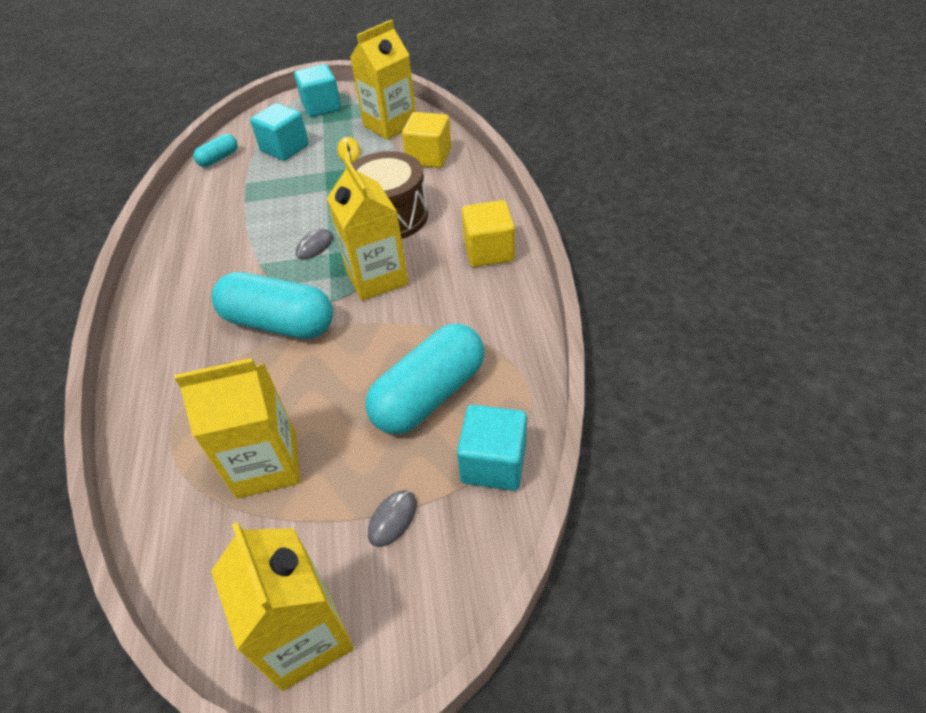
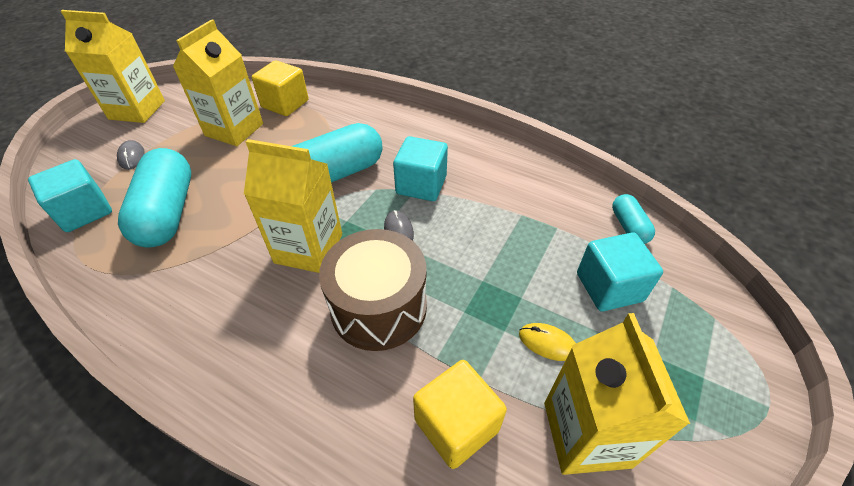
camera: 125 degrees right, 0 degrees up
(321, 107) = (708, 379): turquoise cube -> turquoise cube (421, 185)
(488, 251) = (230, 353): yellow cube -> yellow cube (285, 104)

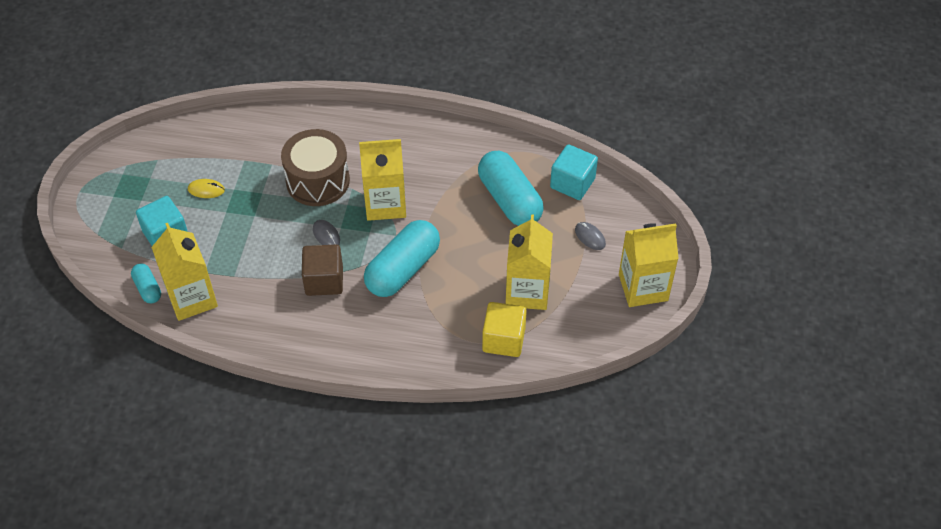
camera: 160 degrees right, 5 degrees up
(421, 185) = (324, 280): turquoise cube -> brown cube
(456, 425) = (252, 138): yellow cube -> none
(586, 434) = (182, 153): yellow carton -> yellow carton (192, 298)

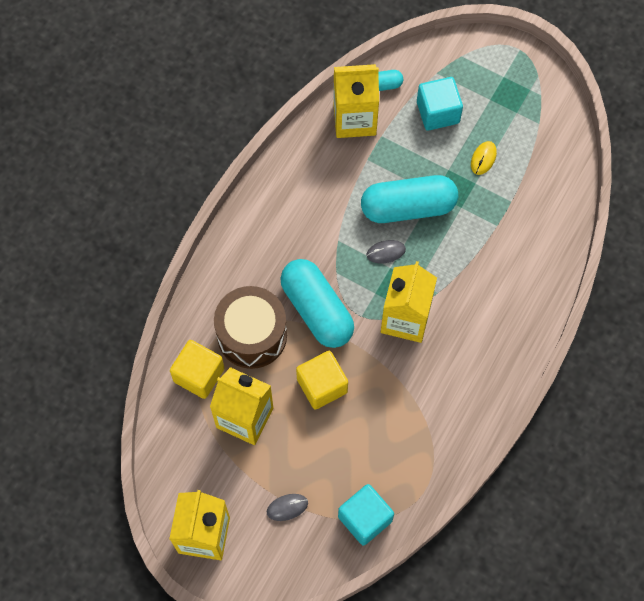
camera: 110 degrees right, 15 degrees up
(318, 181) = (459, 263): brown drum -> brown drum (252, 335)
(324, 280) = (331, 235): brown cube -> none
(472, 245) = (322, 385): none -> yellow cube
(509, 200) = (366, 443): turquoise capsule -> turquoise capsule (408, 207)

